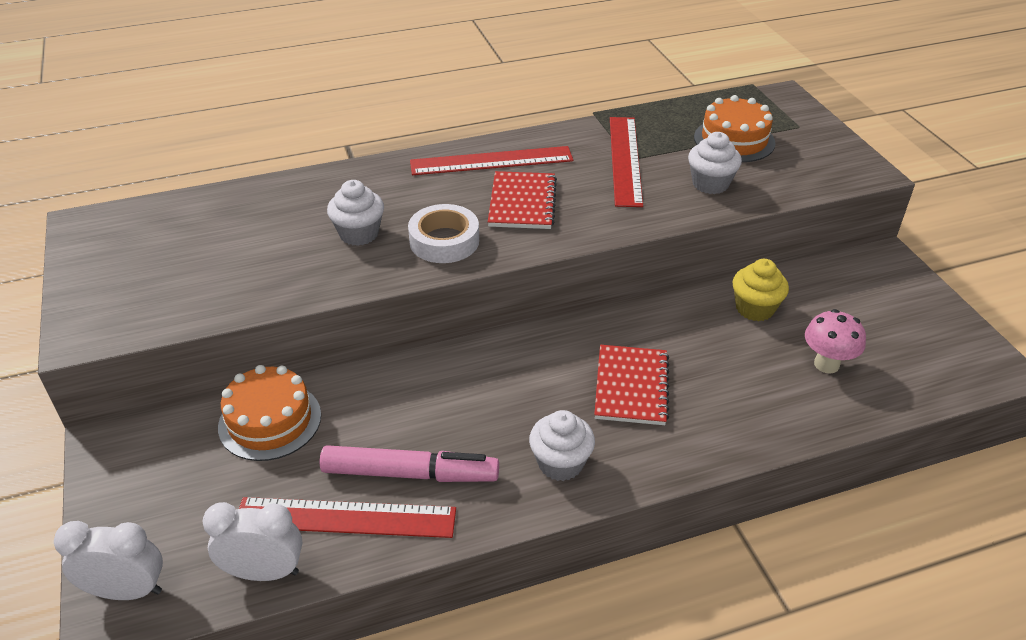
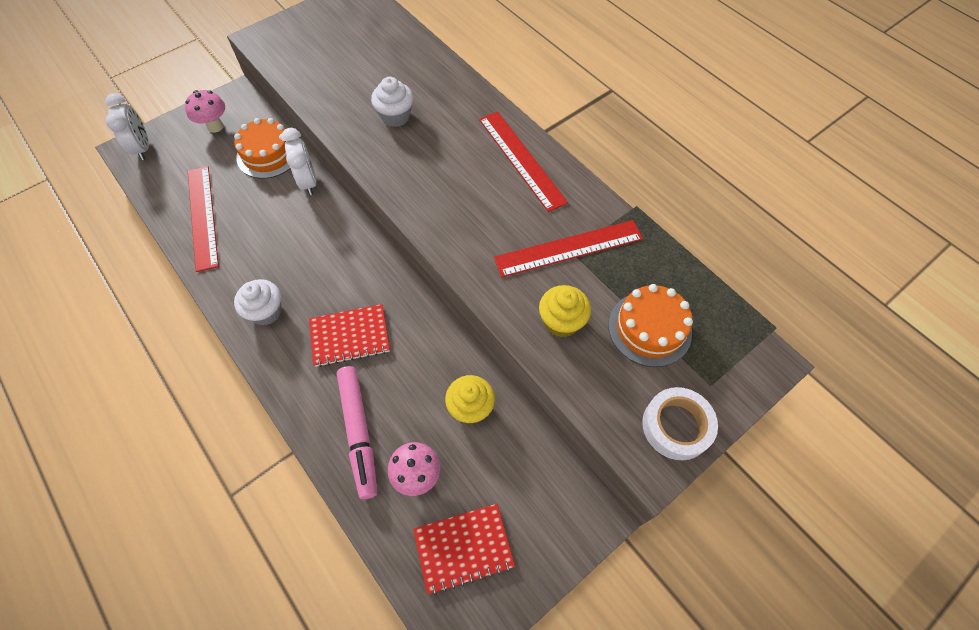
camera: 70 degrees right, 20 degrees up
(158, 479) = (215, 126): none -> pink mushroom
(264, 572) = (161, 196): white clock -> white clock (308, 182)
(410, 473) = (241, 235): pink marker -> pink marker (359, 432)
(444, 241) = (404, 164): white tape -> white tape (676, 426)
(522, 202) = (472, 195): red notebook -> red notebook (463, 548)
(710, 184) = (561, 321): white cupcake -> yellow cupcake

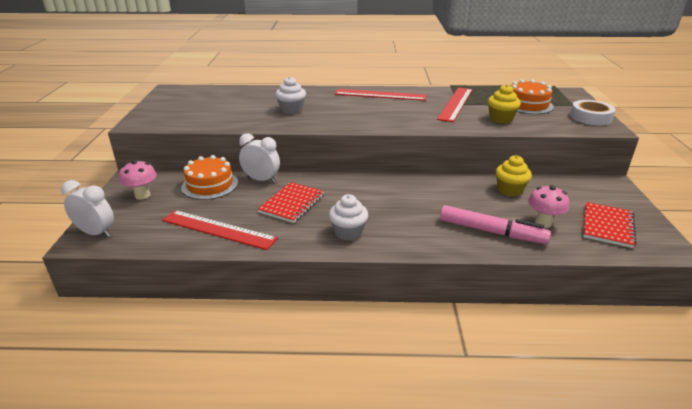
camera: 50 degrees left, 30 degrees down
(350, 336) = (411, 209): red notebook -> red notebook (292, 204)

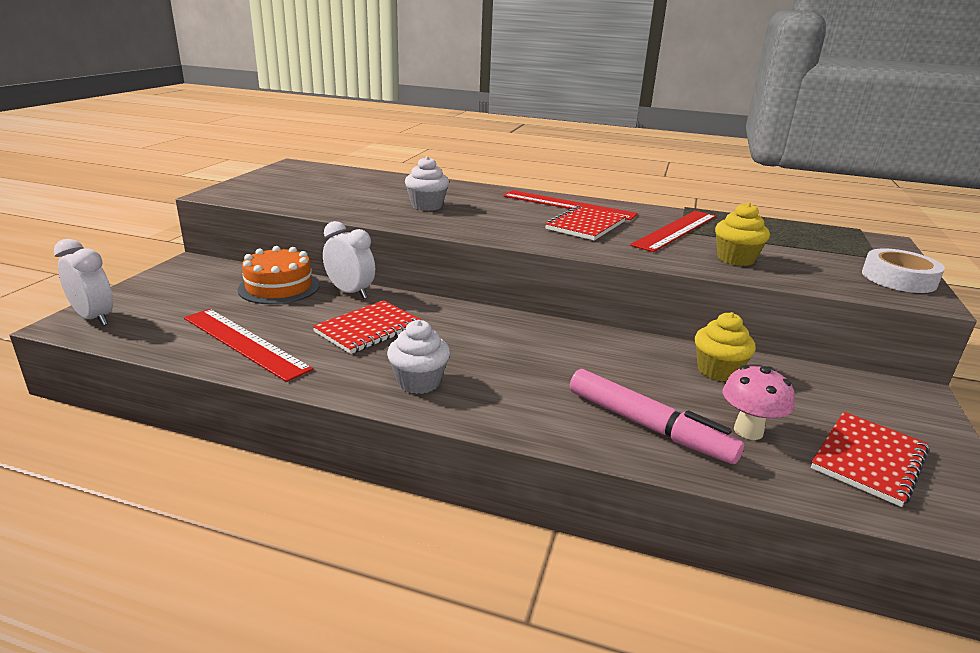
camera: 15 degrees right, 5 degrees down
(142, 195) = (187, 285): pink mushroom -> none
(401, 109) = (586, 225): none -> red notebook
(527, 105) = (795, 247): orange cake -> none

